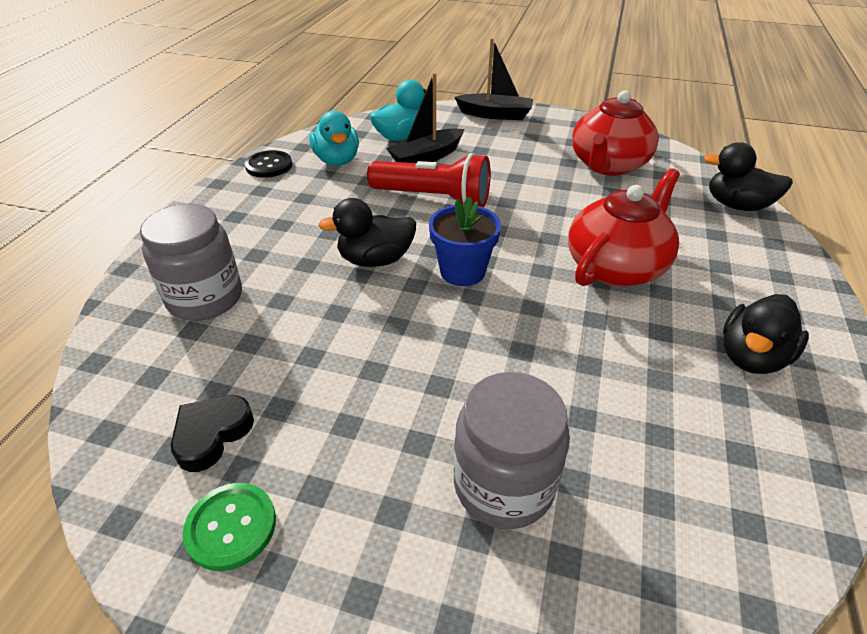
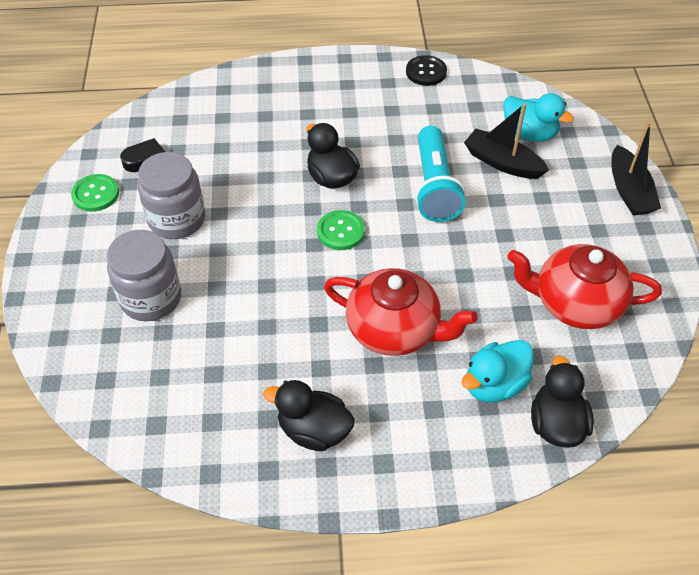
camera: 70 degrees right, 10 degrees up
(205, 298) = (252, 110): grey jar -> grey jar (177, 219)
(337, 160) = (459, 108): turquoise duck -> turquoise duck (494, 384)
(433, 198) = (434, 187): red flashlight -> turquoise flashlight
(462, 271) = (340, 231): blue flower pot -> green button

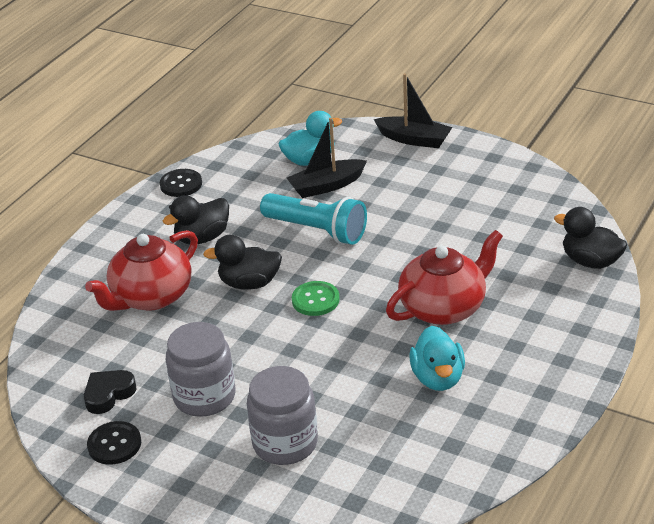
camera: 55 degrees left, 15 degrees down
(95, 194) = (114, 444): green button -> black button
(313, 430) = (505, 387): black duck -> black duck (202, 238)
(494, 384) = (535, 277): turquoise duck -> turquoise duck (438, 378)
(575, 303) = (495, 209): red teapot -> red teapot (151, 297)

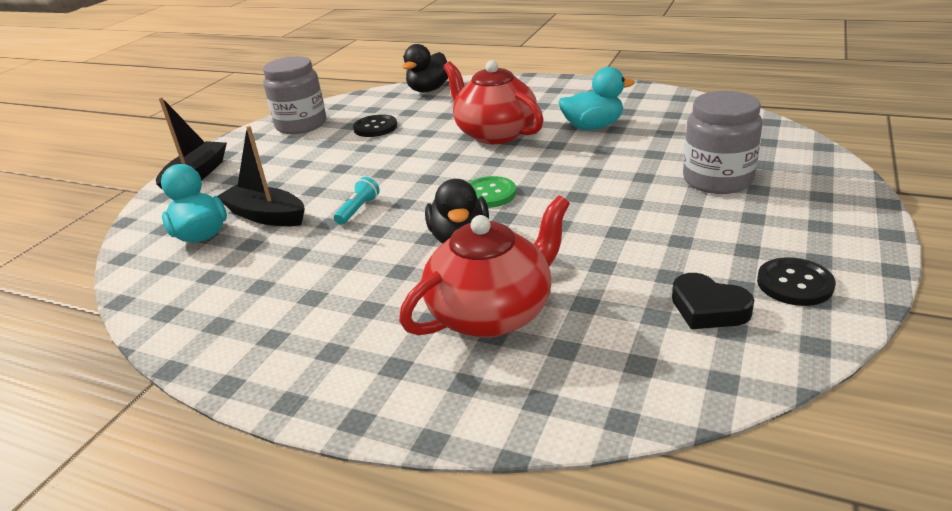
camera: 95 degrees left, 5 degrees down
(151, 297) = (492, 313): red teapot -> red teapot turned 75 degrees counterclockwise
(181, 184) = (204, 338): black button -> black button (375, 127)
(202, 238) = (355, 292): black duck -> none
(204, 396) = (675, 235): grey jar -> grey jar (301, 125)
(317, 230) = (358, 210): turquoise flashlight -> turquoise flashlight, size x0.45
(326, 186) = (266, 216): black boat -> black boat turned 150 degrees clockwise

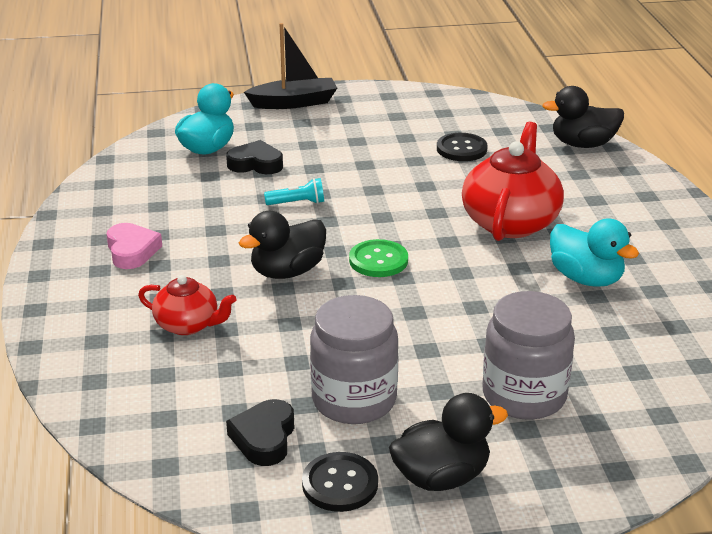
camera: 55 degrees right, 0 degrees up
(266, 216) = (256, 164): black boat -> black heart
(301, 125) = (431, 108): grey jar -> grey jar (354, 400)
(322, 321) = (132, 251): none -> pink heart
(492, 313) = (188, 325): red teapot -> red teapot, size x0.57
(804, 235) = (441, 477): none -> black duck

